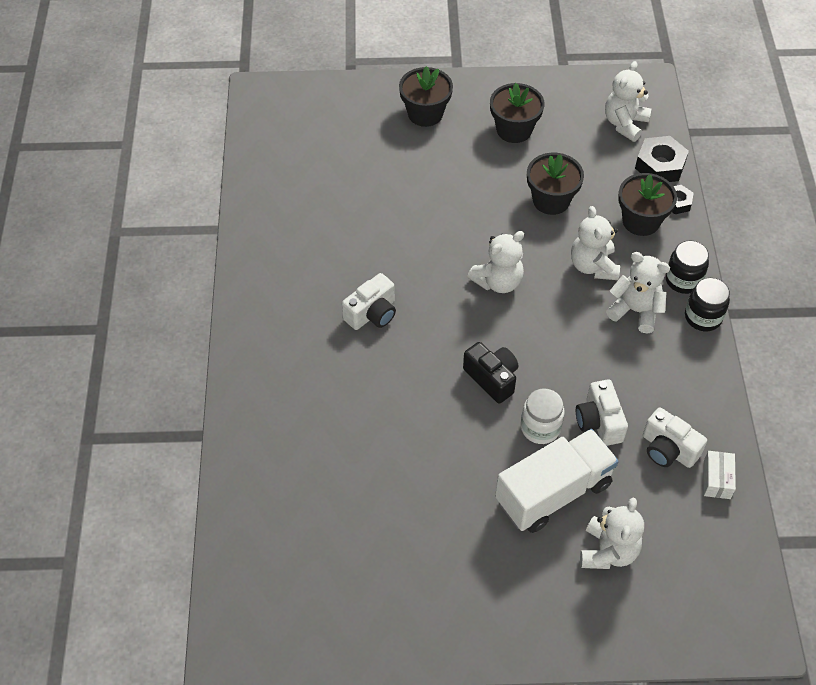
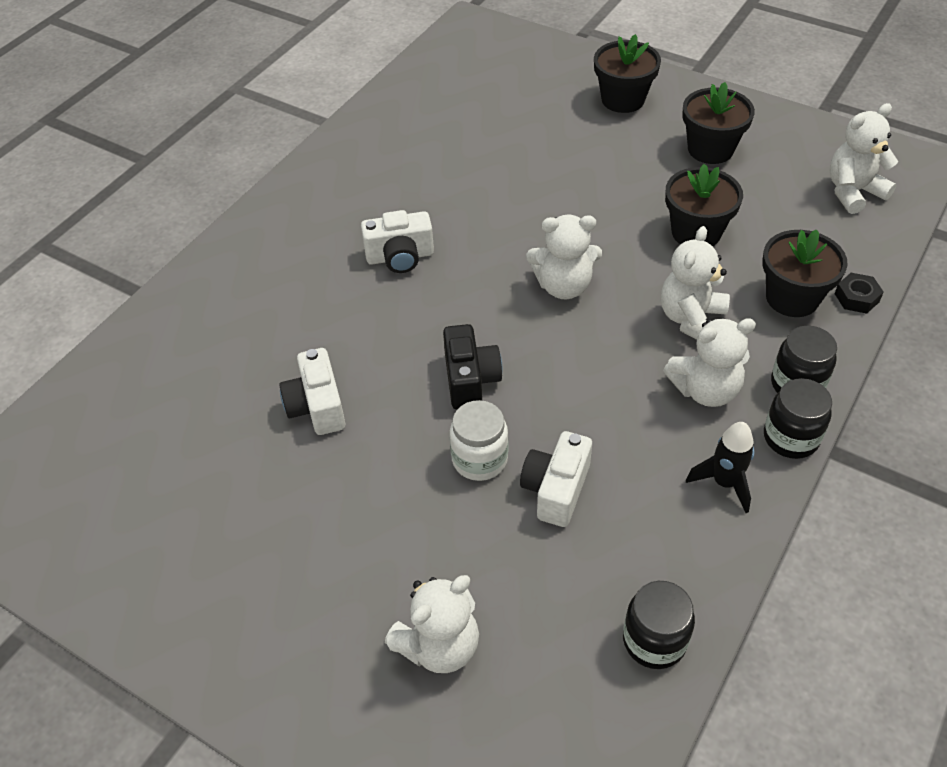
camera: 35 degrees right, 5 degrees down
(553, 492) = (432, 539): white truck -> none
(635, 311) = (705, 390): white teddy bear -> white teddy bear turned 105 degrees clockwise
(660, 165) = (865, 250): black nut -> none
(668, 449) = (618, 568): white camera -> white camera (317, 406)
(687, 365) = (724, 483): none -> black rocket
(717, 479) = (654, 640): white box -> black jar

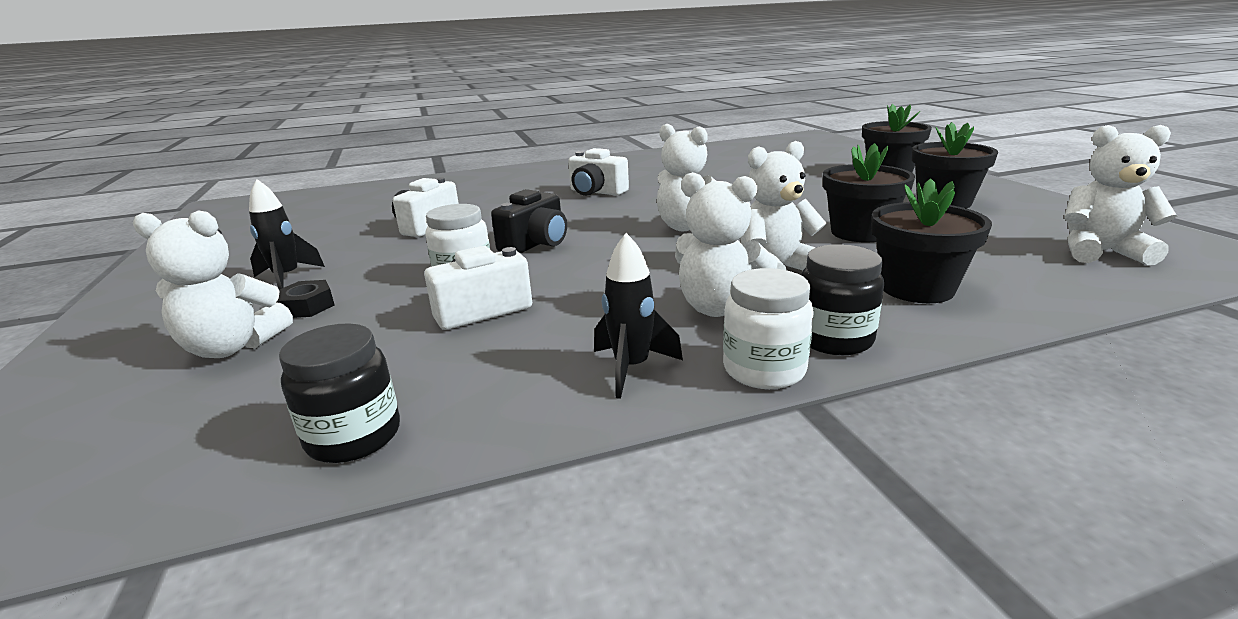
camera: 40 degrees right, 25 degrees down
(322, 556) = (287, 278): none -> black rocket
(790, 438) = (764, 370): black jar -> white jar
(856, 298) = (1011, 311): black nut -> black nut (307, 306)

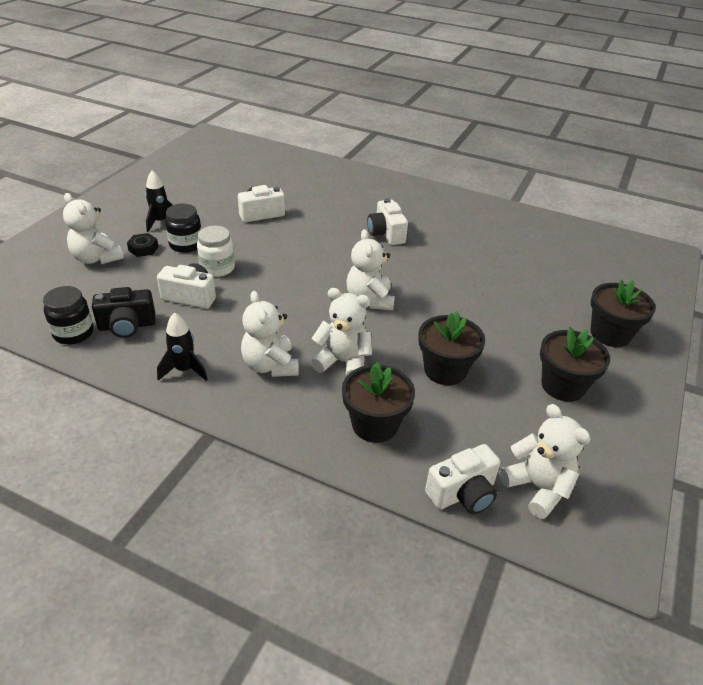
camera: 40 degrees right, 15 degrees up
(535, 244) = (280, 263): black camera -> black camera (127, 326)
(764, 370) = (221, 409): white jar -> none
(834, 339) = (275, 418): black jar -> black jar (186, 244)
(1088, 284) = (463, 493): none -> white camera

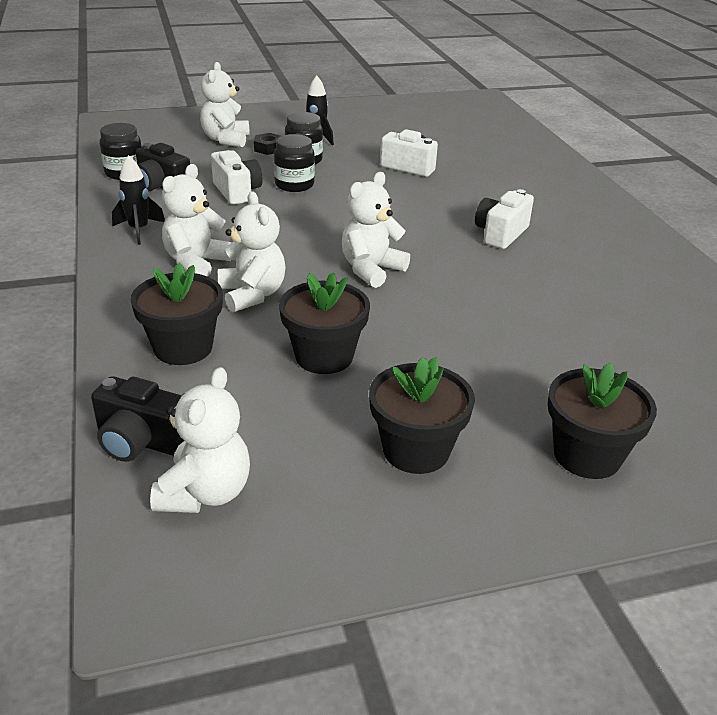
camera: 50 degrees right, 5 degrees down
(217, 268) = (294, 185): white jar -> black jar
(463, 493) = (141, 441): white camera -> black camera

